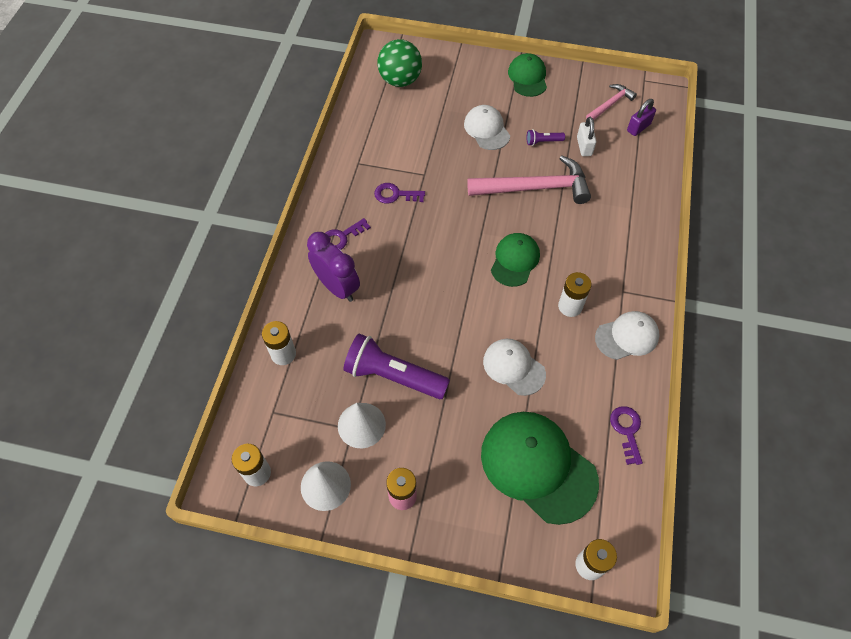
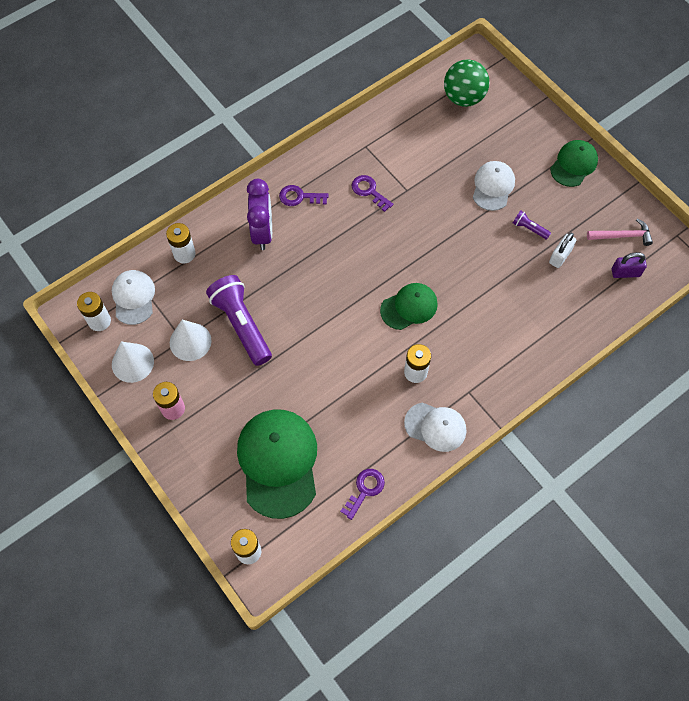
camera: 40 degrees right, 5 degrees up
(513, 367) = (329, 383): white cap -> white cap (133, 297)
(535, 188) = (483, 262): pink hammer -> none

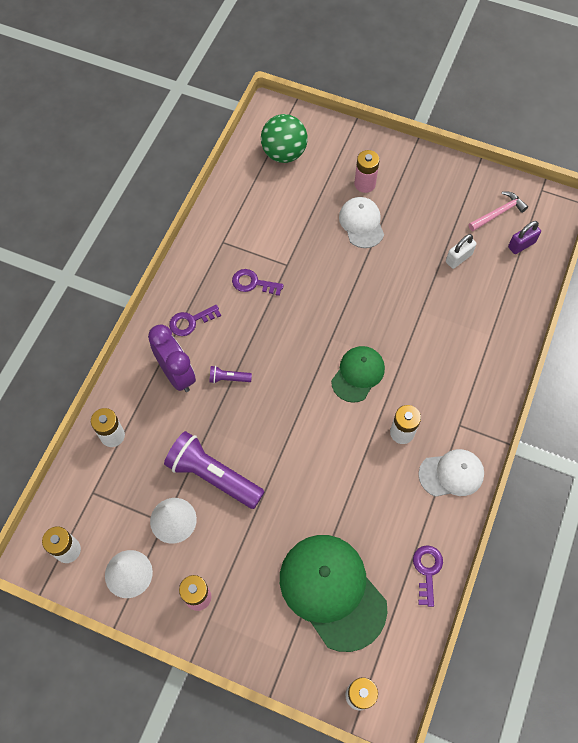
camera: 30 degrees left, 0 degrees up
(133, 297) = (88, 507): white cap -> none
(517, 155) = (365, 184): none -> pink battery
(529, 228) = (417, 246): purple flashlight -> purple flashlight (228, 378)
(560, 256) = (458, 258): white padlock -> white padlock turned 45 degrees clockwise
(573, 164) = (418, 169): green cap -> none

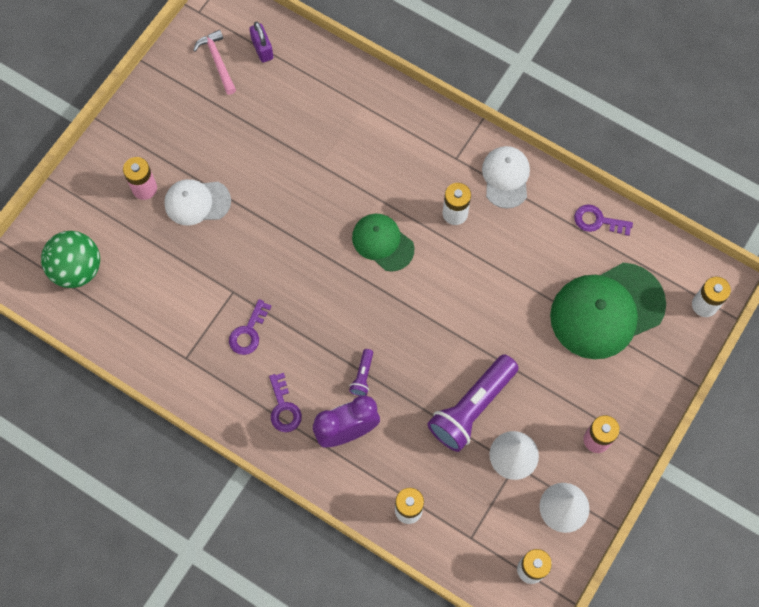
camera: 80 degrees left, 5 degrees up
(458, 258) = (265, 114): white padlock -> none

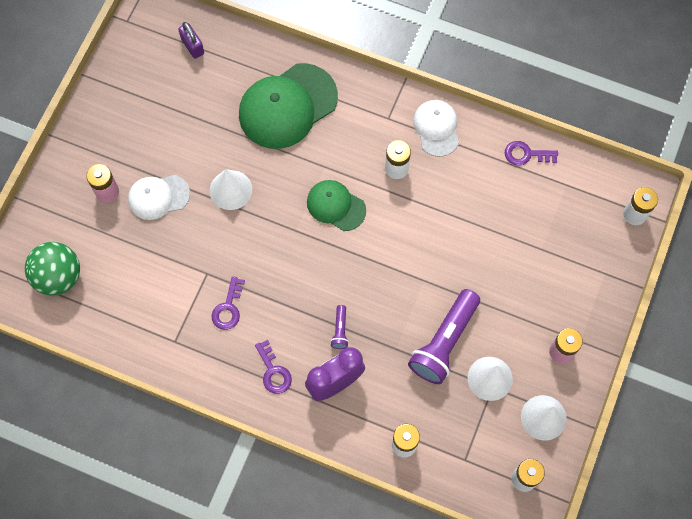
camera: 10 degrees left, 0 degrees up
(217, 61) = (153, 64): pink hammer -> none
(274, 207) = (231, 190): none -> white cone
(606, 311) = (549, 234): green cap -> green cap (287, 106)

